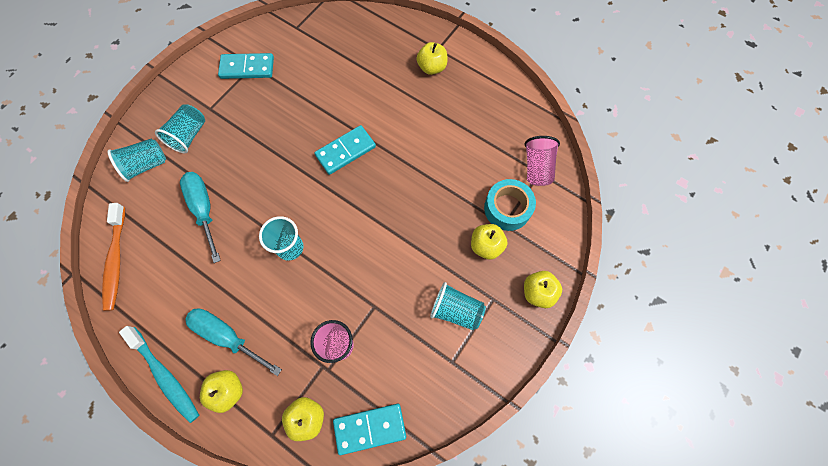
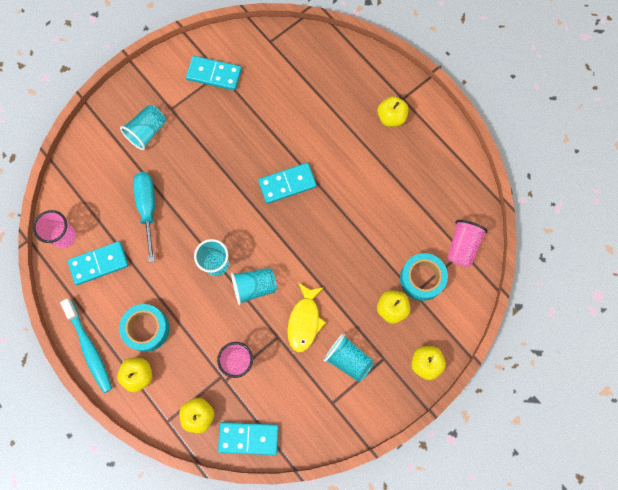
camera: 15 degrees right, 5 degrees up
(116, 261) = (64, 236): orange toothbrush -> pink cup
(146, 165) = (104, 152): turquoise cup -> turquoise cup (254, 287)
(160, 279) = (99, 263): none -> turquoise domino
(227, 336) = (146, 329): turquoise screwdriver -> turquoise tape
(399, 282) = (304, 321): none -> yellow fish

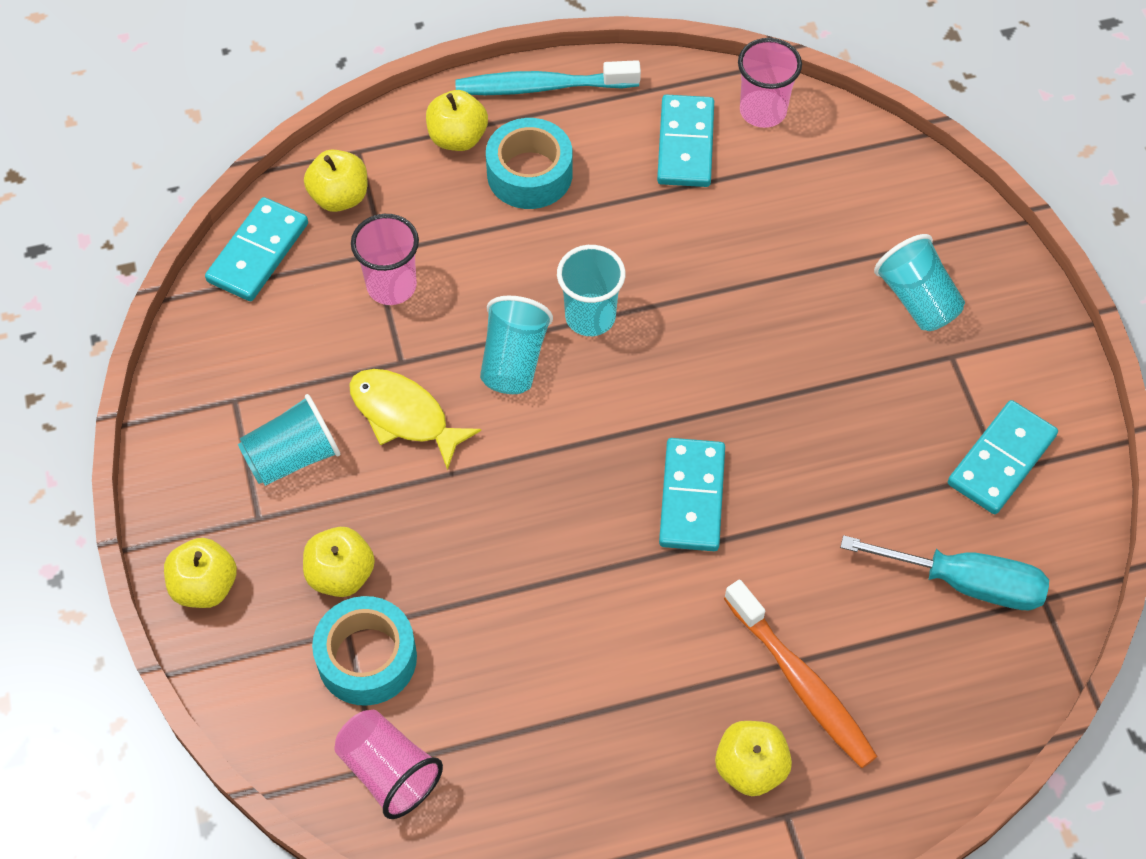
camera: 115 degrees right, 15 degrees down
(148, 208) = (755, 249): turquoise screwdriver -> turquoise screwdriver (966, 583)
(348, 112) = (802, 683): none -> orange toothbrush

